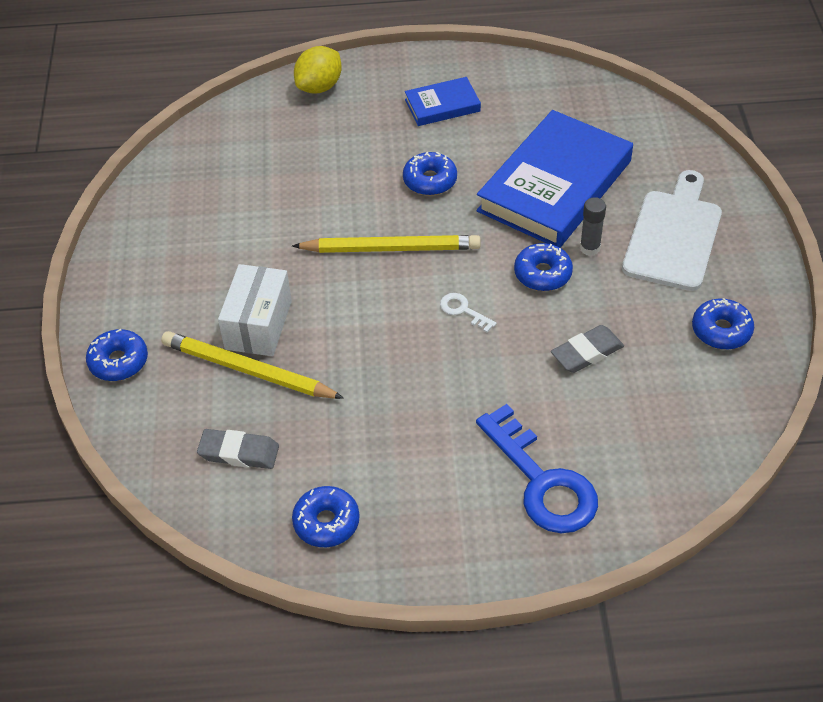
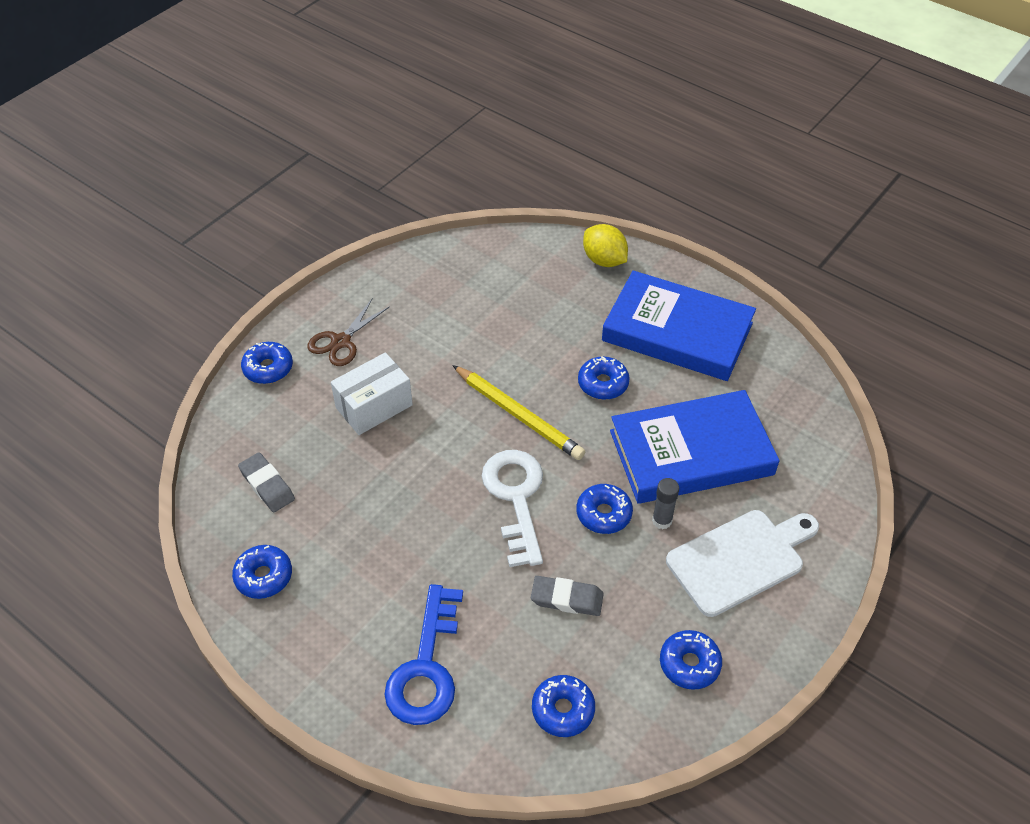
camera: 40 degrees right, 0 degrees up
(162, 295) = (341, 342): none -> brown scissors
(248, 370) = (334, 433): yellow pencil -> none
(319, 87) = (604, 260): yellow lemon -> yellow lemon turned 60 degrees clockwise
(442, 105) = (677, 332): blue book -> blue book, size x2.08
(463, 311) = (516, 498): white key -> white key, size x2.32
(674, 429) = (563, 710): none -> blue donut

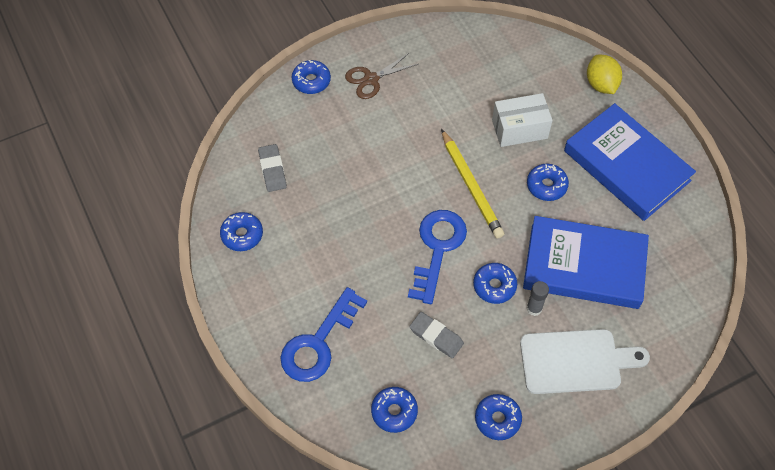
camera: 25 degrees right, 10 degrees up
(374, 406) = (371, 139): white box -> white box (519, 129)
(516, 498) = (437, 249): white key -> blue key

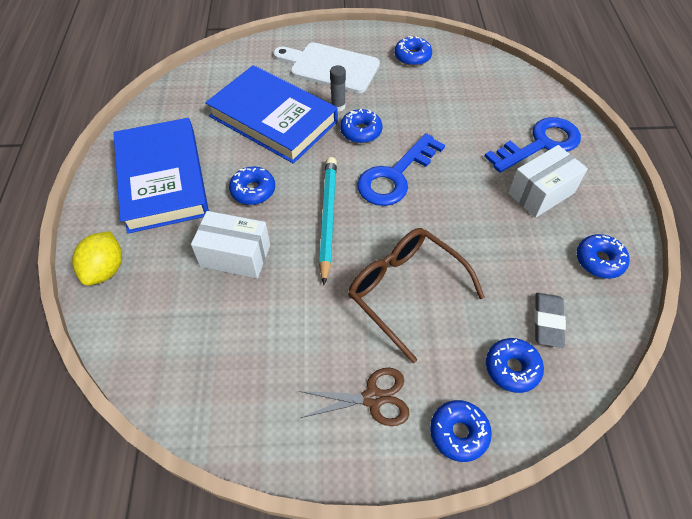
camera: 155 degrees left, 5 degrees down
(303, 283) = (541, 193): none -> white box
(381, 152) = (405, 291): none -> brown glasses
(394, 412) = (491, 83): blue donut -> blue donut (512, 368)
(436, 336) = (432, 115): grey eraser -> none
(471, 186) = (328, 217): yellow pencil -> turquoise pencil

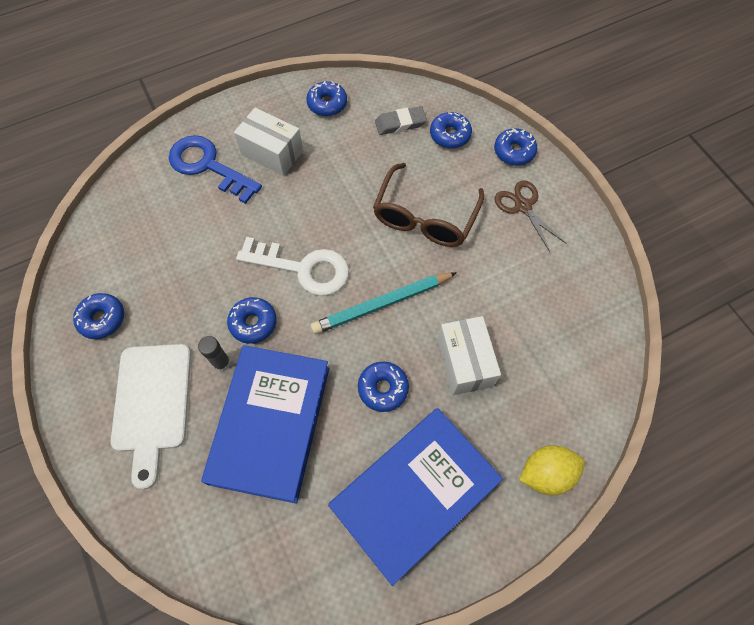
camera: 115 degrees left, 10 degrees up
(395, 176) = (303, 268): blue key -> white key

